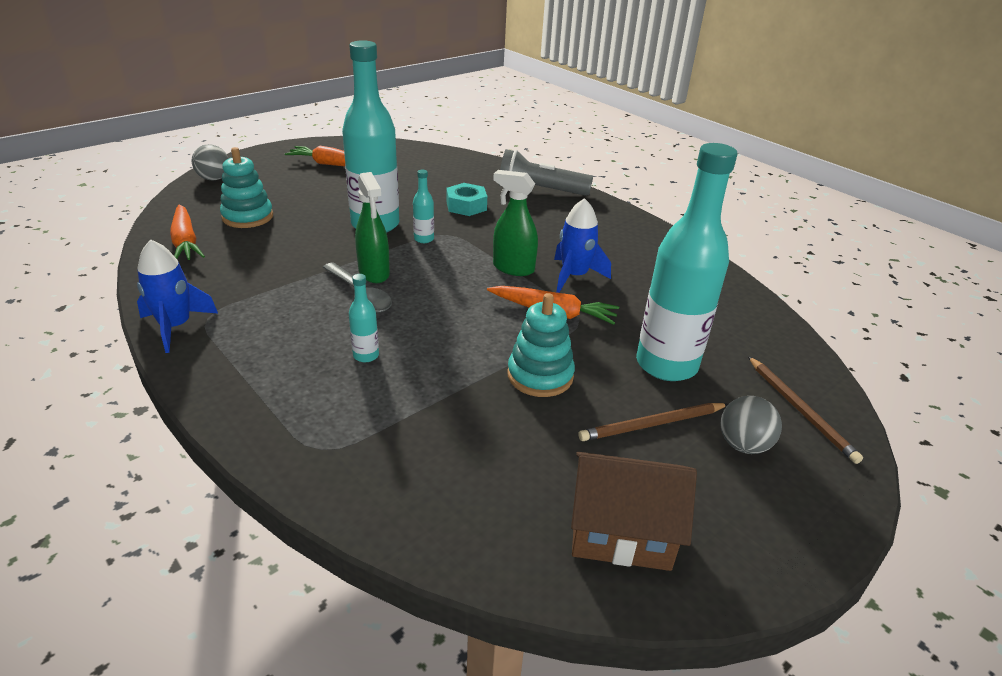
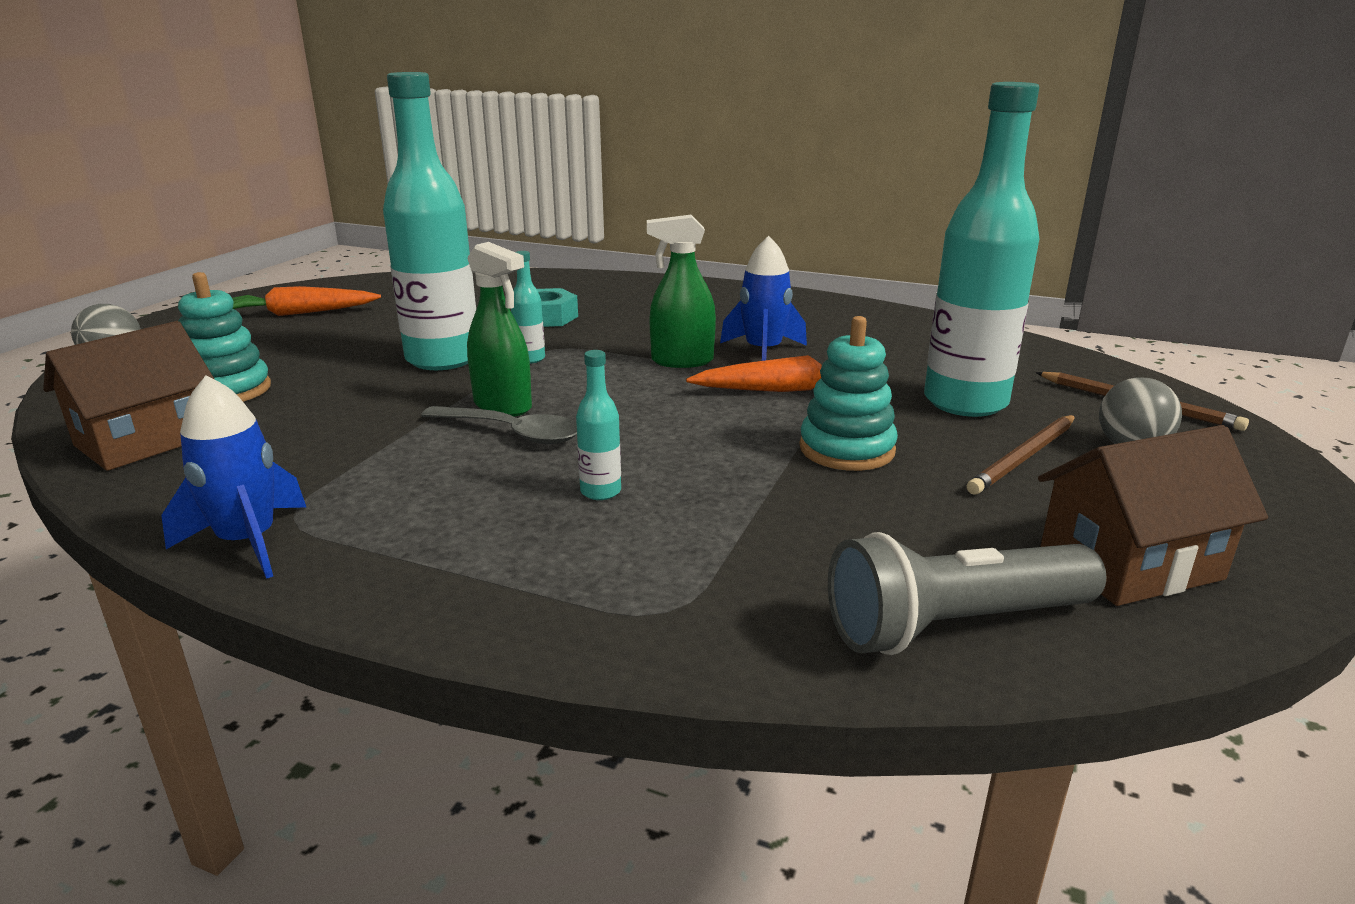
camera: 25 degrees left, 10 degrees down
(185, 242) = (146, 440): orange carrot -> brown house
(539, 190) = (620, 287): grey flashlight -> grey flashlight (953, 625)

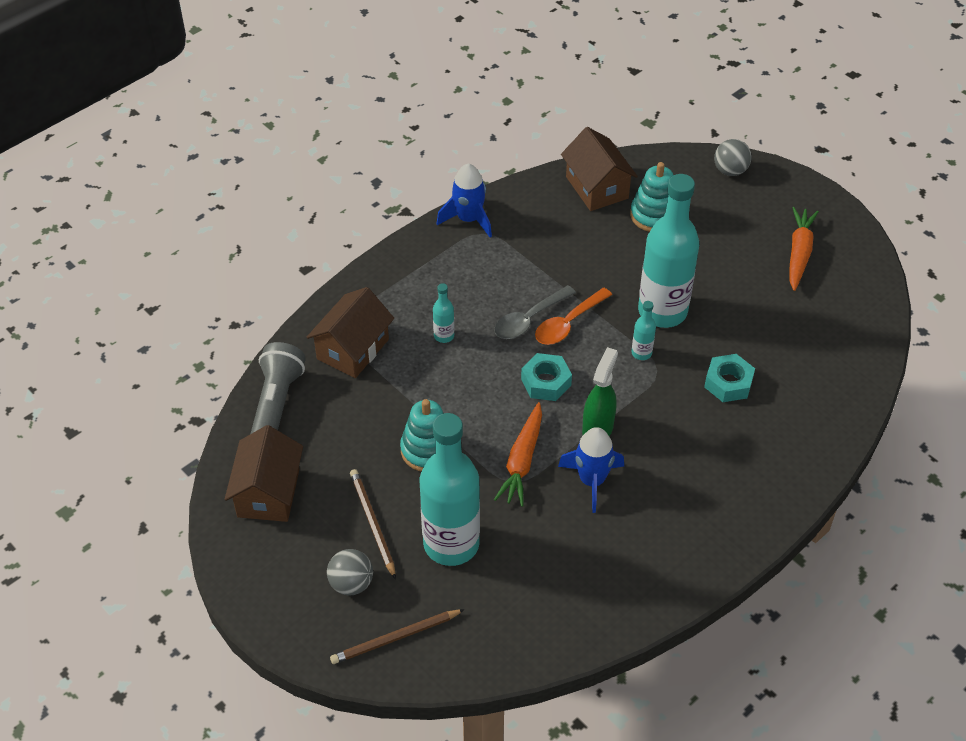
camera: 115 degrees right, 25 degrees up
(503, 406) = (568, 323): green spray bottle -> orange spoon
(632, 400) = (546, 382): none -> turquoise nut
(712, 577) = (353, 349): none -> brown house

